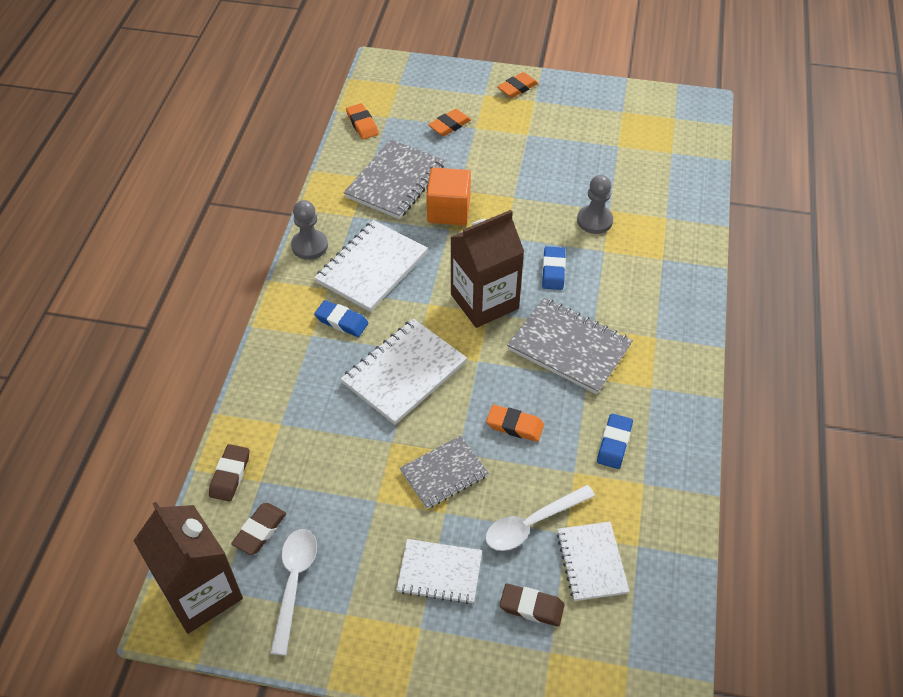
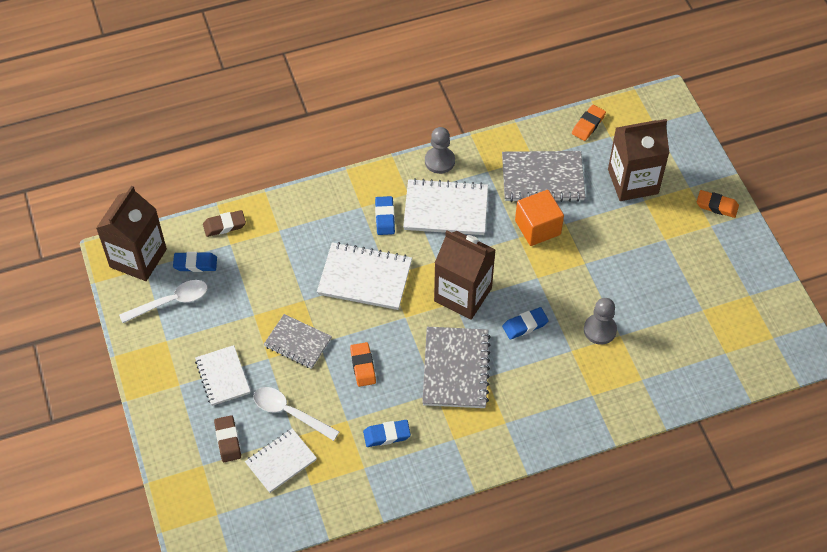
camera: 60 degrees right, 5 degrees up
(260, 530) = (195, 264): brown eraser -> blue eraser
(449, 125) = (633, 181): orange eraser -> brown carton

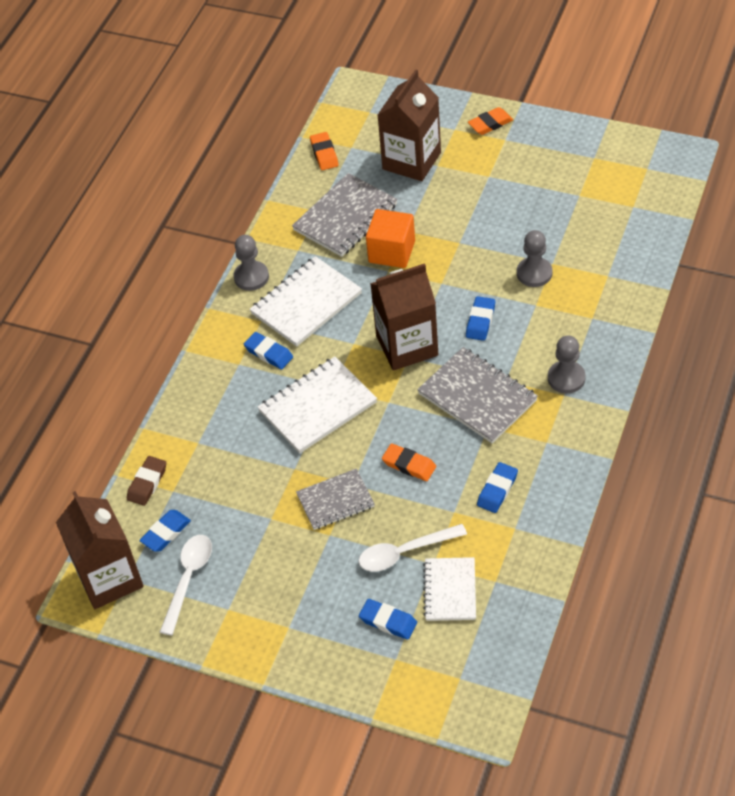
camera: 45 degrees left, 5 degrees down
(222, 376) = (314, 584): white notebook -> none
(228, 440) = (388, 621): brown eraser -> blue eraser
(521, 414) = (566, 378): none -> grey pawn

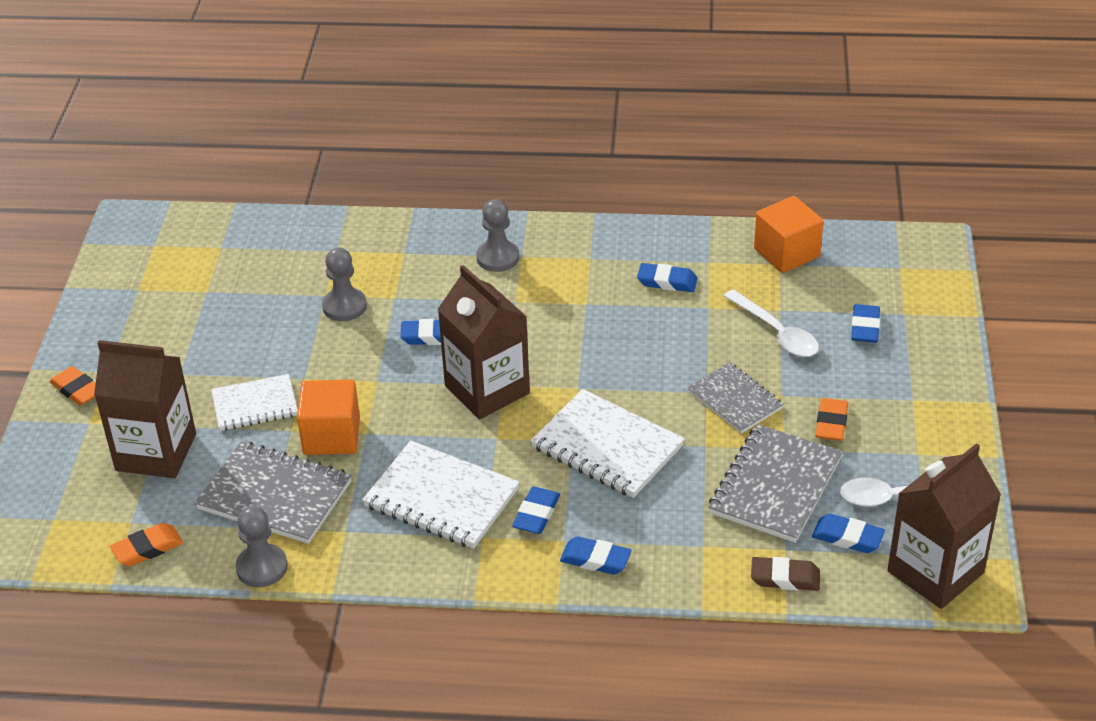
camera: 110 degrees left, 10 degrees down
(213, 378) = (595, 559): none -> blue eraser
(251, 277) = (406, 567): grey pawn -> grey pawn (262, 567)
(409, 465) = (661, 352): orange eraser -> orange eraser (831, 423)
(450, 590) = (806, 292): white notebook -> white notebook (255, 405)
(477, 397) = (546, 318): grey notebook -> grey notebook (775, 486)
(508, 591) = (786, 253): none -> orange cube

